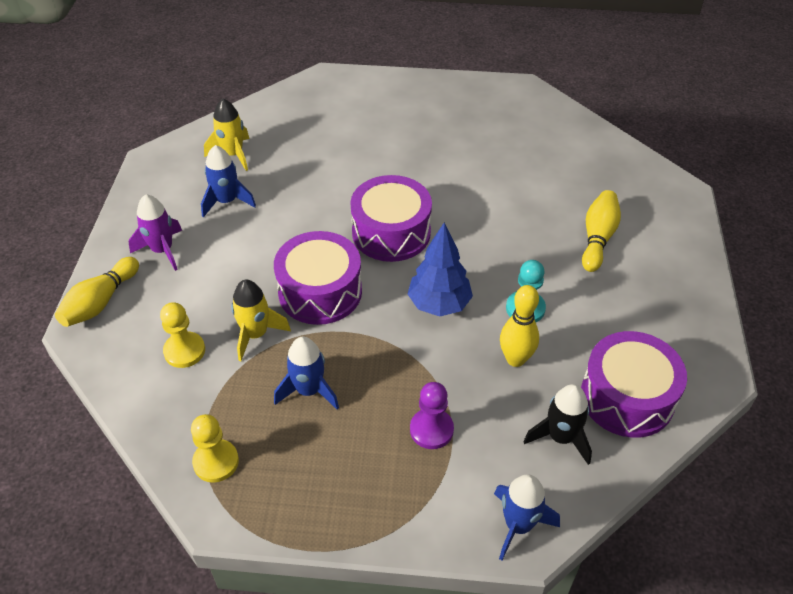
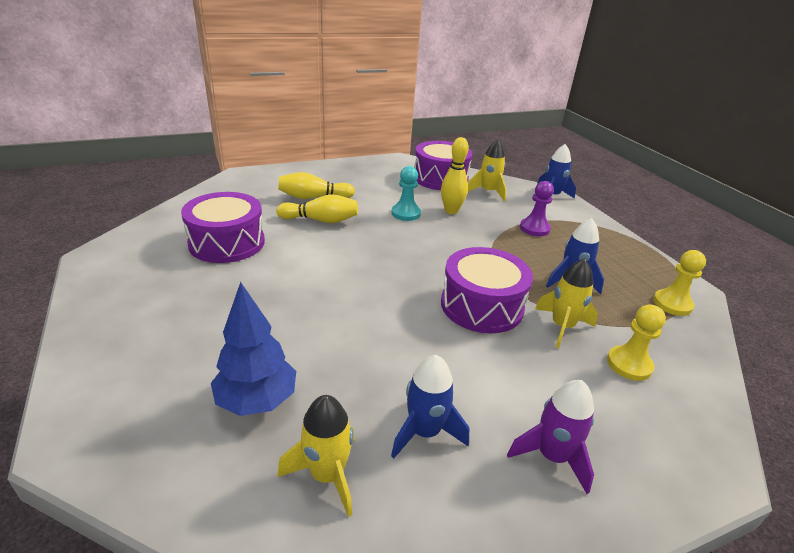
camera: 120 degrees left, 15 degrees down
(100, 302) = (673, 474): yellow bowling pin -> yellow bowling pin (321, 220)
(391, 232) = (377, 286): purple drum -> purple drum (227, 243)
(439, 304) = (435, 245): blue tree -> blue tree (257, 400)
(560, 437) = (488, 192): black rocket -> yellow rocket

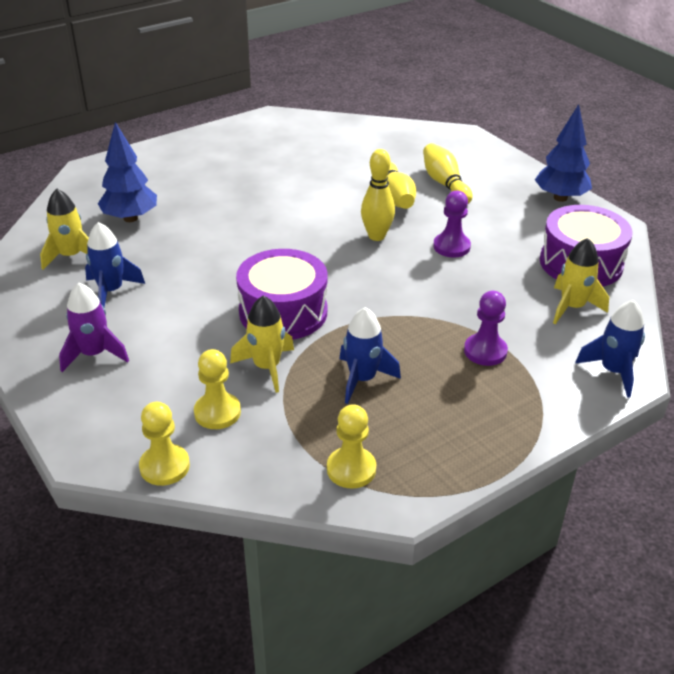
camera: 80 degrees right, 5 degrees up
(227, 243) = (322, 160): purple drum -> none
(359, 166) = (560, 198): none -> blue tree
(405, 213) = (451, 247): turquoise pawn -> purple pawn
(451, 211) = (484, 279): yellow bowling pin -> yellow bowling pin (376, 236)
(711, 408) = (164, 466): none -> yellow pawn

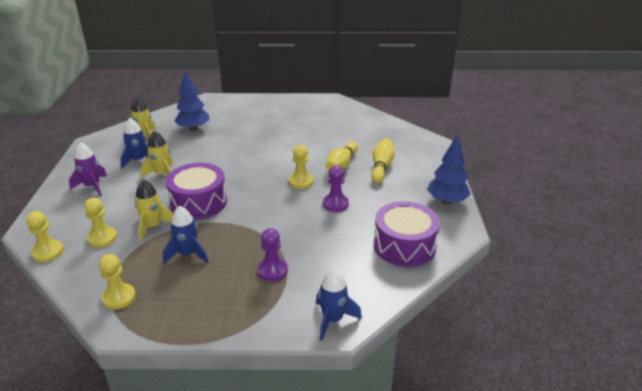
camera: 35 degrees right, 5 degrees down
(376, 236) = (301, 182): yellow bowling pin -> yellow pawn
(572, 307) = (361, 269): yellow rocket -> yellow rocket (162, 174)

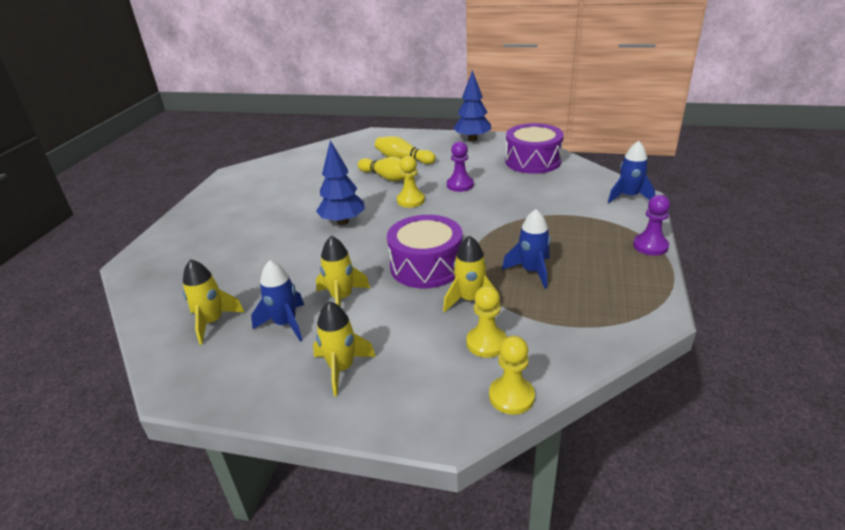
camera: 75 degrees left, 0 degrees up
(92, 187) = (342, 368): purple rocket -> yellow rocket
(119, 297) = (608, 317): yellow pawn -> none
(193, 129) = (222, 274): blue tree -> blue tree (343, 222)
(272, 270) = (563, 221): purple pawn -> purple pawn (650, 246)

